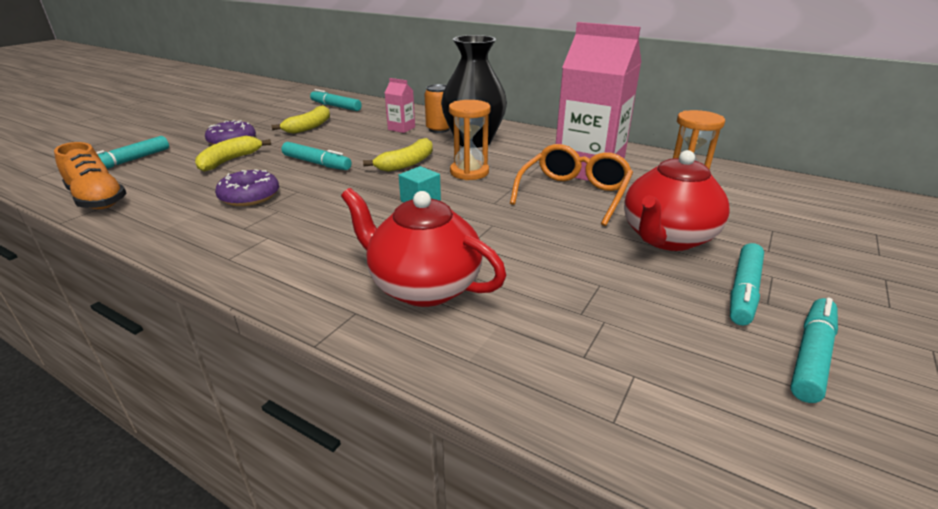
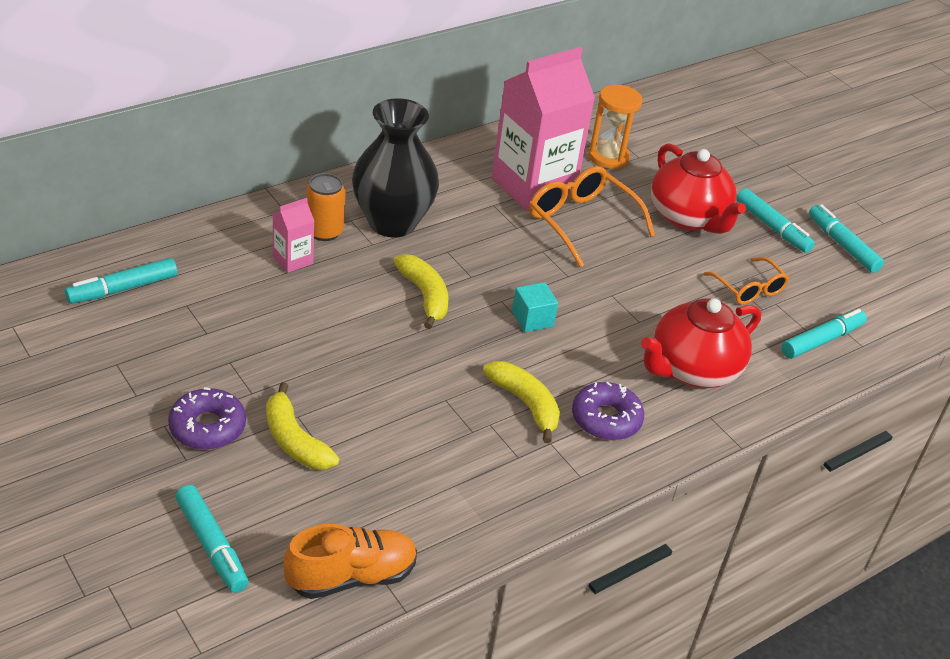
camera: 70 degrees left, 10 degrees up
(249, 196) = (435, 440): purple donut -> purple donut (606, 419)
(309, 127) = (207, 339): yellow banana -> yellow banana (525, 404)
(317, 163) = (367, 365): turquoise marker -> turquoise marker (821, 340)
(469, 172) = (484, 262): orange hourglass -> none
(604, 297) = (749, 289): none -> orange glasses

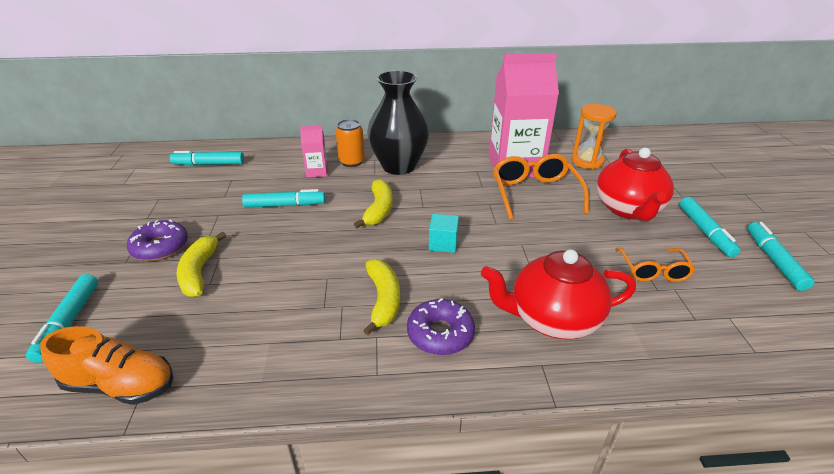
camera: 35 degrees right, 5 degrees down
(821, 340) = (708, 333): turquoise marker -> turquoise marker (285, 205)

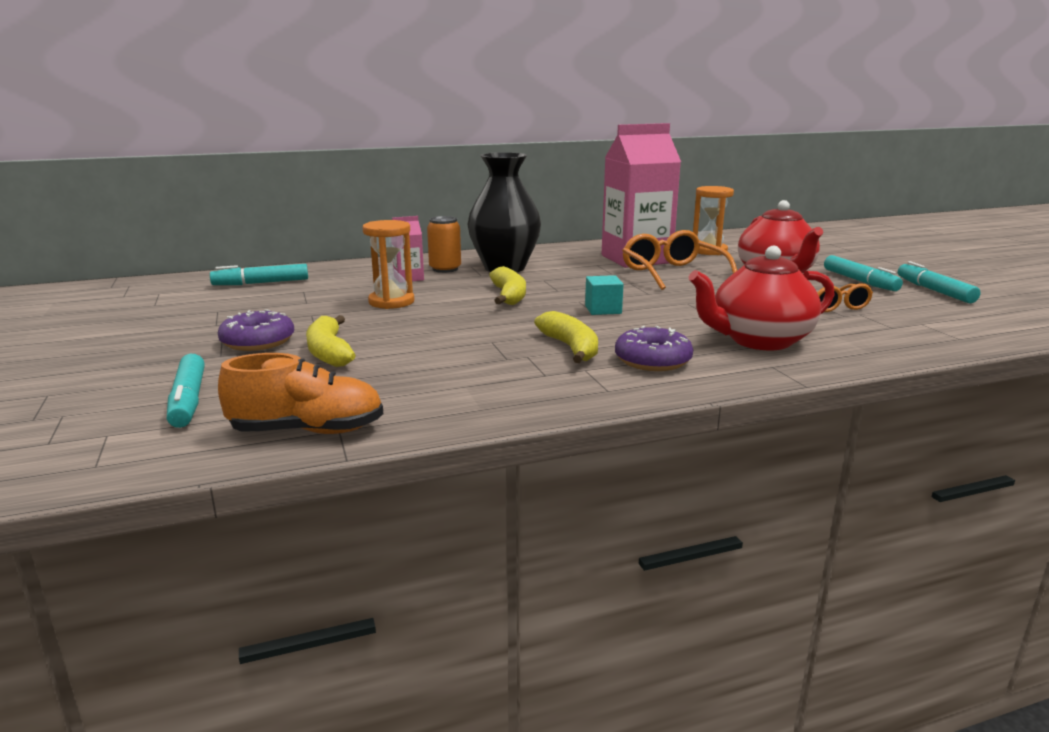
camera: 15 degrees left, 15 degrees down
(285, 205) = (391, 302): turquoise marker -> orange hourglass

